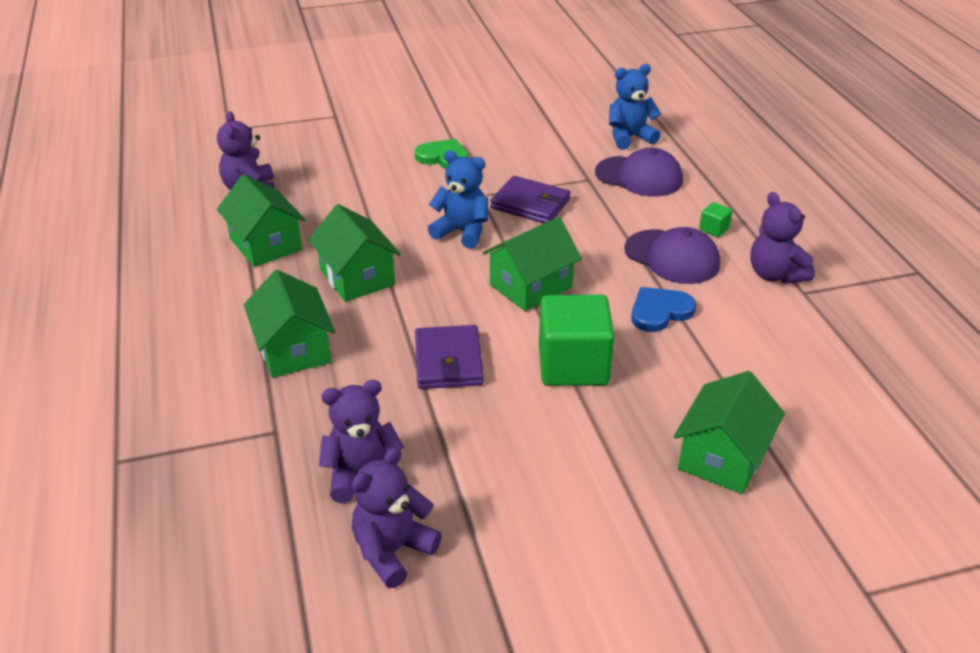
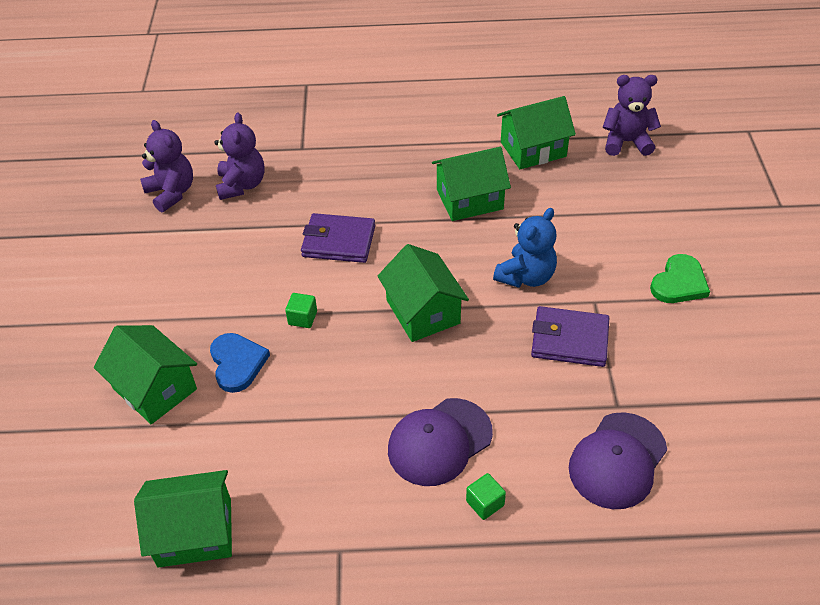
camera: 105 degrees right, 10 degrees up
(294, 349) = (385, 160): green house -> green house (195, 532)
(530, 204) = (569, 340): purple wallet -> purple wallet turned 60 degrees clockwise
(573, 365) = (302, 318): green cube -> green cube, size x0.41
(629, 137) = (723, 479): blue teddy bear -> none
(660, 311) = (352, 402): blue heart -> blue heart (237, 363)
(775, 275) = (379, 533): purple teddy bear -> none

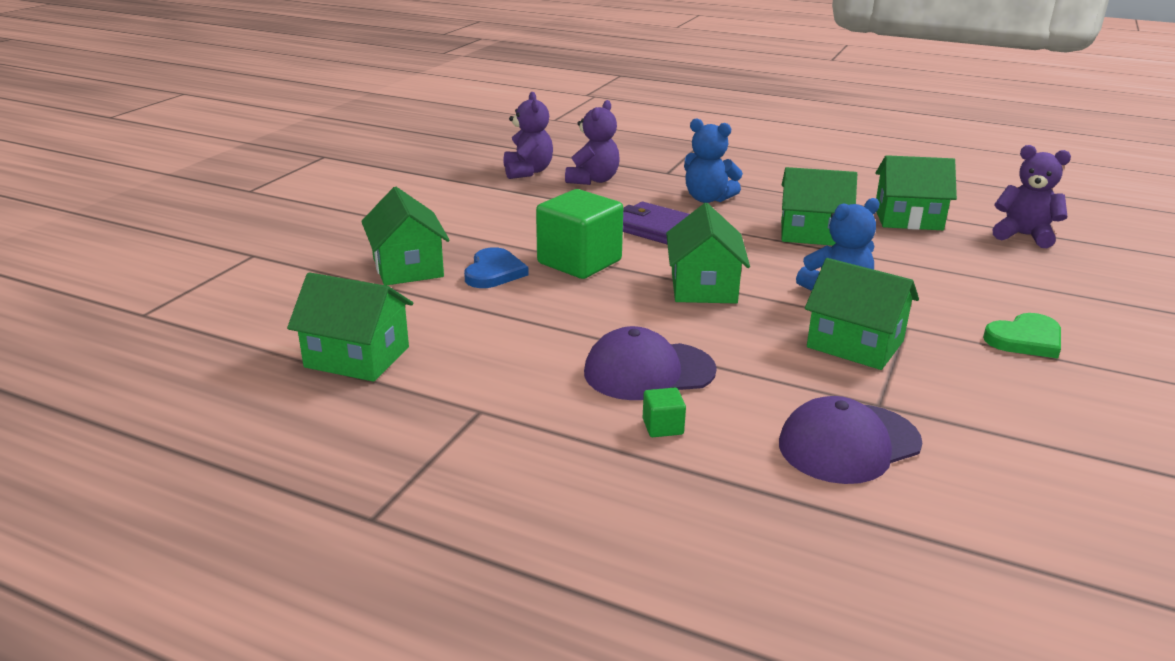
camera: 25 degrees right, 20 degrees down
(302, 318) = (579, 262): green cube -> green cube, size x2.42
(359, 178) = (707, 199): none -> blue teddy bear
(569, 340) = (855, 344): purple wallet -> green house

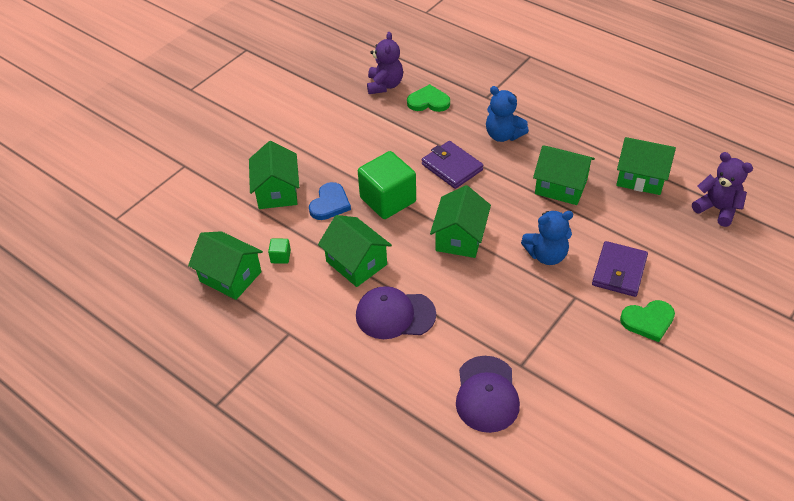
camera: 15 degrees right, 20 degrees up
(593, 180) = (428, 101): purple teddy bear -> green heart
(663, 427) = (386, 363): green cube -> green cube (280, 257)
(849, 443) = (487, 394): purple cap -> purple cap turned 75 degrees counterclockwise
(855, 344) = (533, 309): green house -> green house (356, 263)
(946, 298) = (619, 271): none -> purple wallet

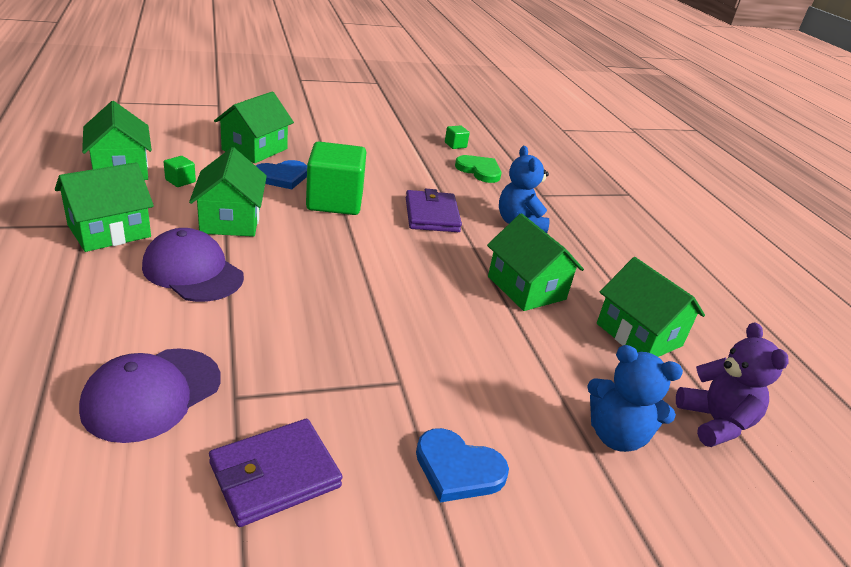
camera: 30 degrees right, 15 degrees down
(384, 85) = (455, 145): purple teddy bear -> green cube
(460, 237) = (355, 260): green house -> green house (109, 231)
(546, 255) = (424, 327): blue teddy bear -> blue teddy bear (616, 435)
(619, 271) = (491, 395): purple wallet -> purple wallet (275, 475)
(648, 321) = (458, 469): green heart -> blue heart

